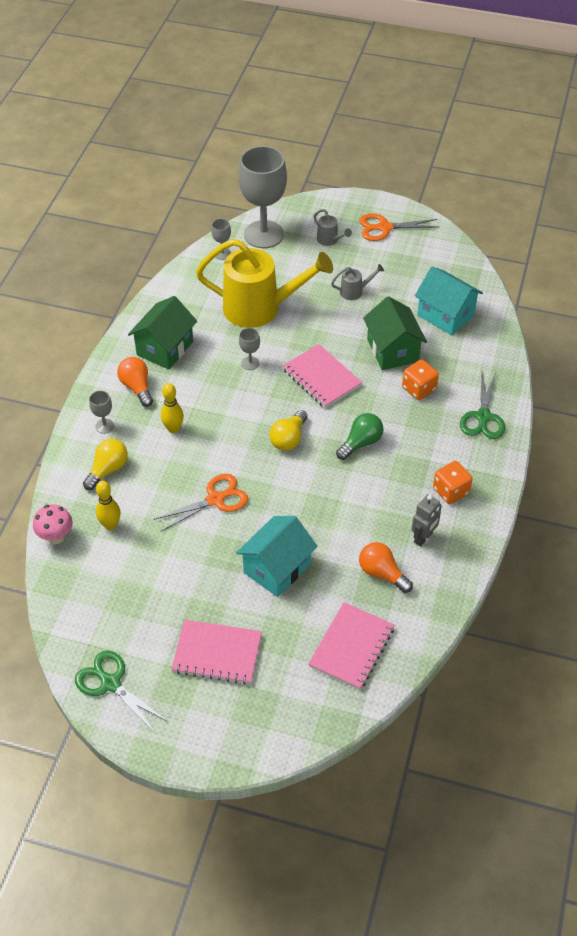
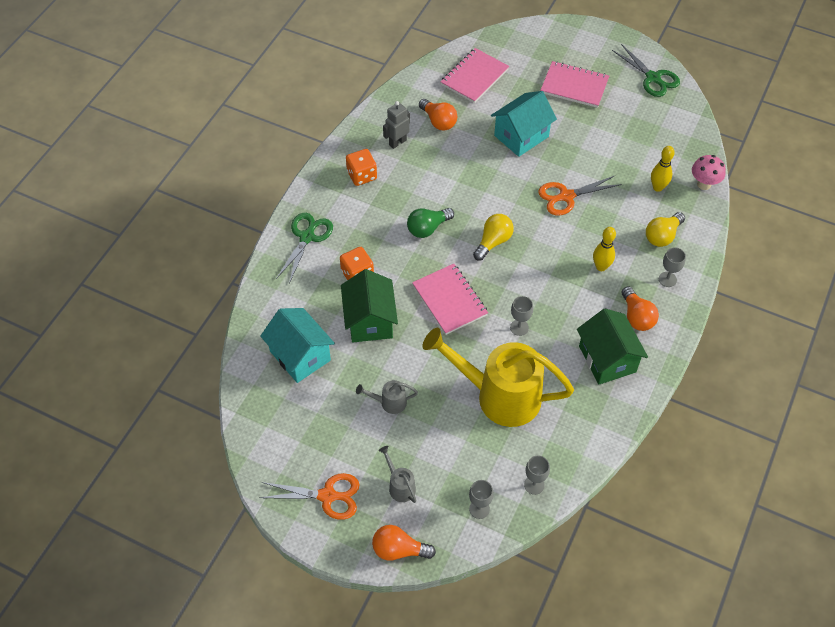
camera: 170 degrees left, 5 degrees up
(165, 348) = (607, 359): green house -> green house turned 60 degrees counterclockwise
(263, 234) = (479, 509): grey goblet -> grey goblet, size x0.41
(319, 205) = (399, 550): none -> orange light bulb

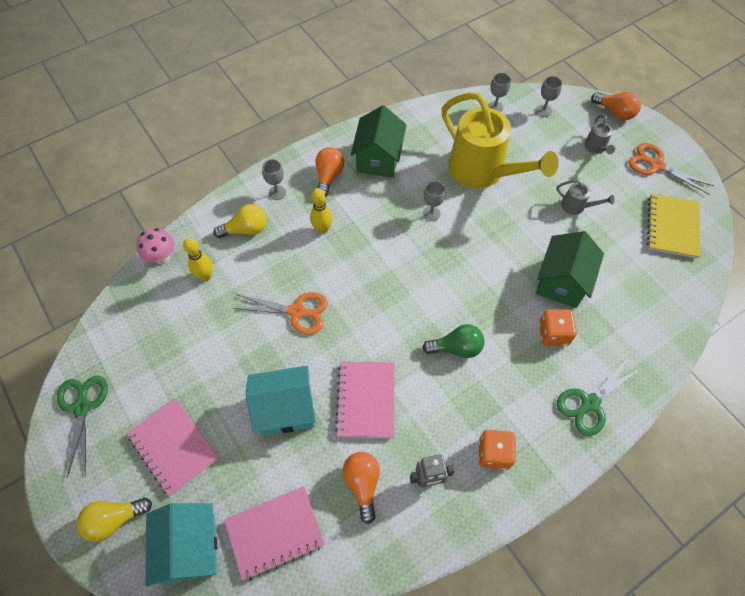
camera: 150 degrees left, 5 degrees up
(288, 426) = (672, 227): none -> yellow notebook
(300, 356) = (641, 280): turquoise house -> turquoise house (190, 547)
(449, 300) = (477, 265): pink notebook -> pink notebook (366, 400)
(493, 242) = (401, 300): yellow light bulb -> yellow light bulb (114, 519)

